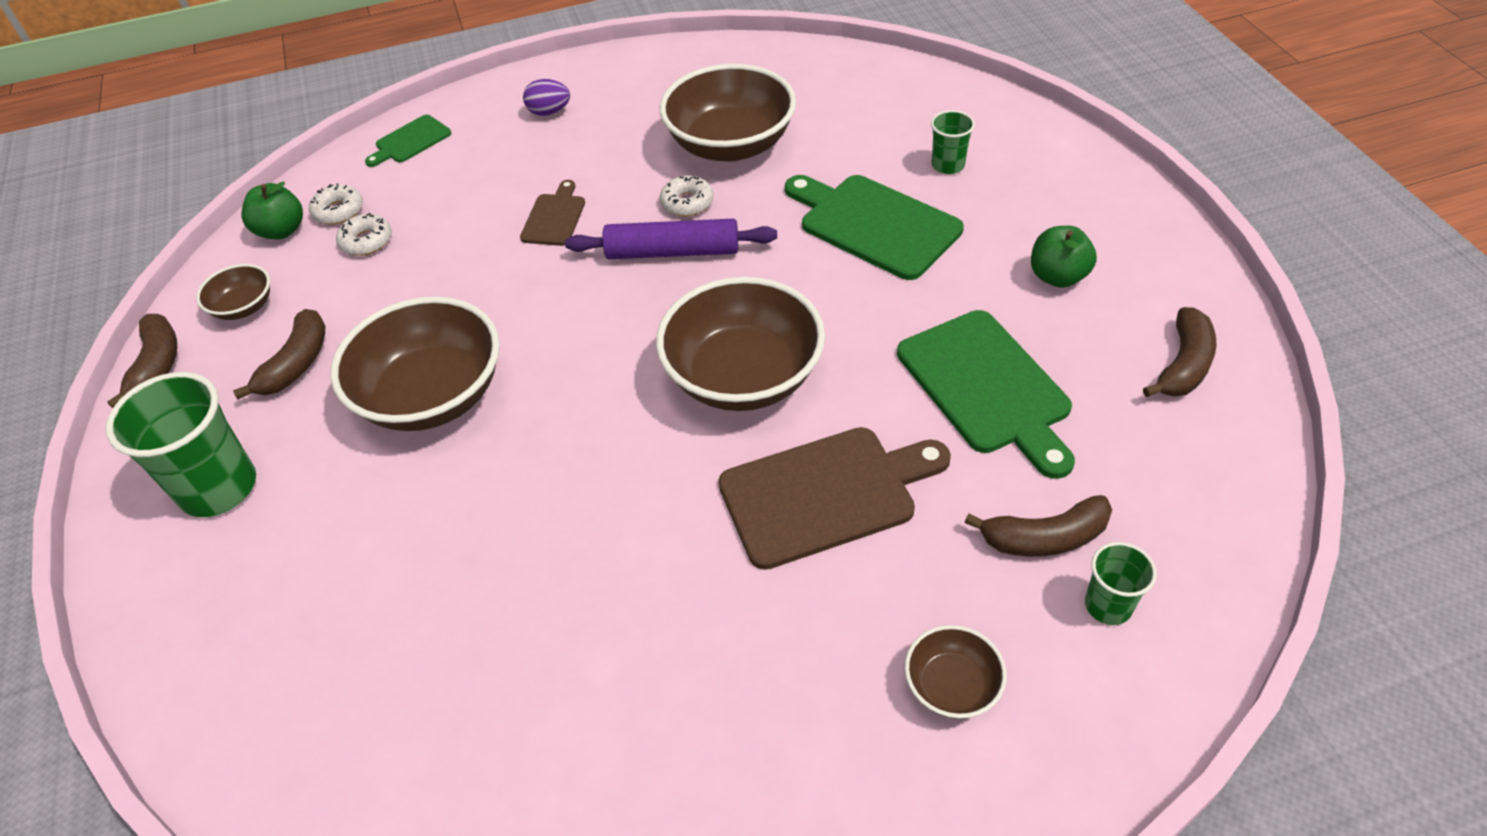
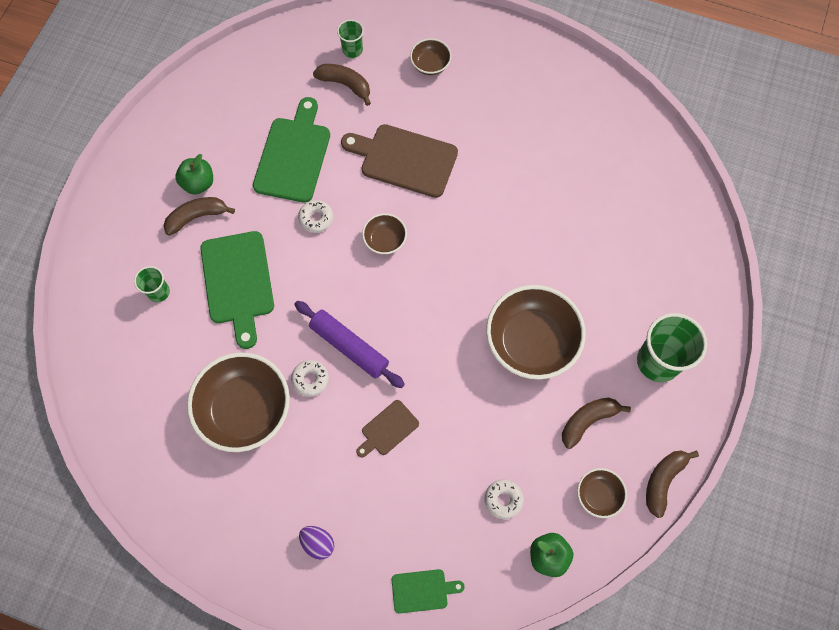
camera: 145 degrees left, 20 degrees up
(338, 211) = (505, 547): white donut -> white donut (316, 218)
(743, 377) = (385, 240): brown bowl -> brown bowl, size x0.48
(1183, 365) = (209, 105): brown banana -> brown banana (197, 217)

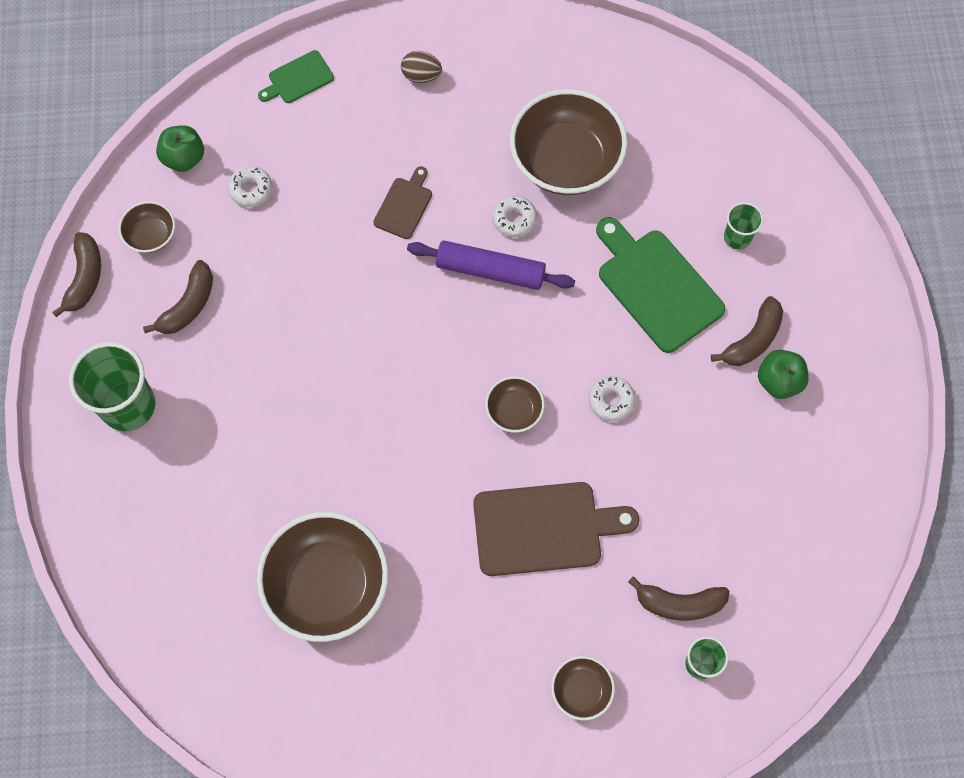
camera: 155 degrees right, 0 degrees up
(293, 155) = (687, 470): green cutting board -> none
(318, 543) = (421, 75): purple egg -> brown egg
(531, 342) = (285, 365): brown bowl -> brown bowl (327, 585)

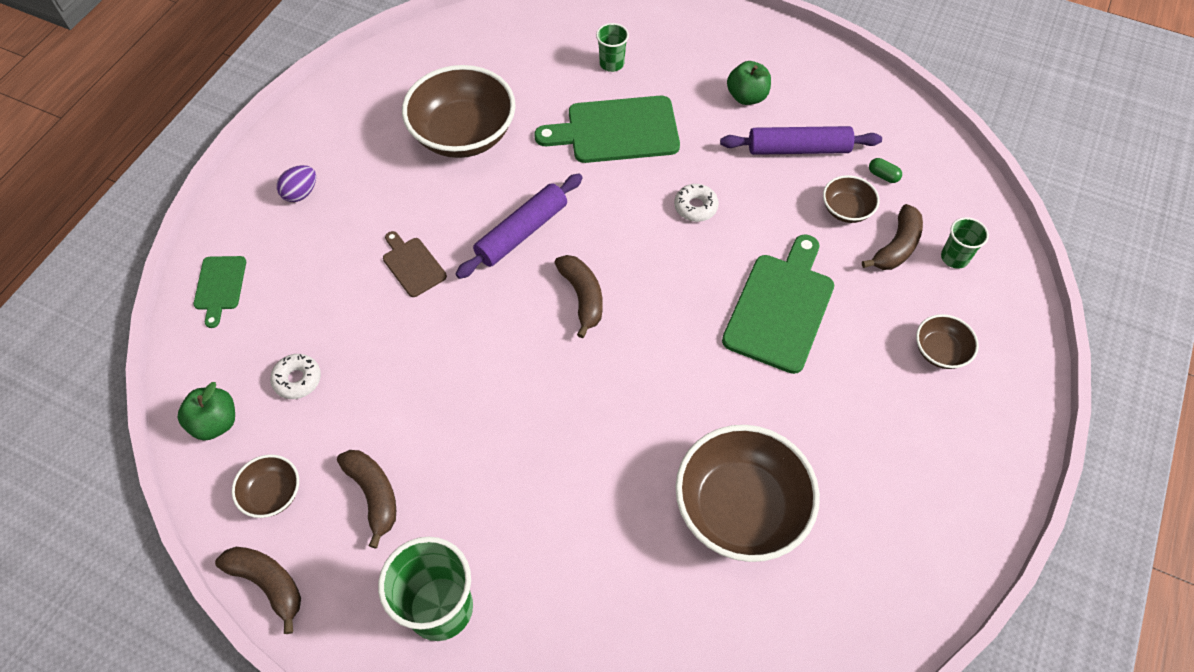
camera: 60 degrees left, 10 degrees down
(421, 75) = (301, 193): brown egg -> purple egg
(514, 219) = (487, 193): white donut -> none
(514, 411) = (661, 277): brown bowl -> brown bowl (846, 210)
(544, 528) = (780, 307): brown cutting board -> green cutting board
(743, 460) = (798, 149): none -> purple rolling pin
(752, 340) = (702, 95): brown banana -> brown banana (582, 297)
(761, 555) = (883, 176): none -> green capsule

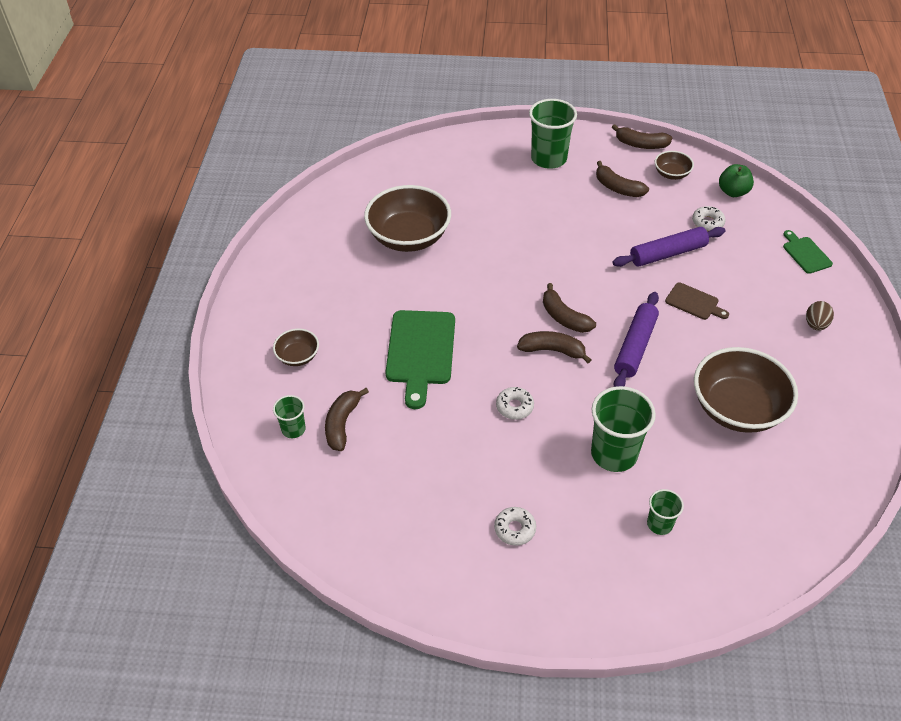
camera: 160 degrees right, 10 degrees down
(301, 193) = (815, 324): purple egg -> brown egg
(616, 131) = (614, 453): green cutting board -> green cup
(620, 258) = (552, 350): none -> brown banana
(746, 97) = (515, 529): green apple -> white donut
(798, 149) = (448, 488): purple rolling pin -> purple rolling pin (668, 254)
(846, 210) = (390, 443): brown bowl -> none
(883, 176) = (365, 485): green capsule -> none

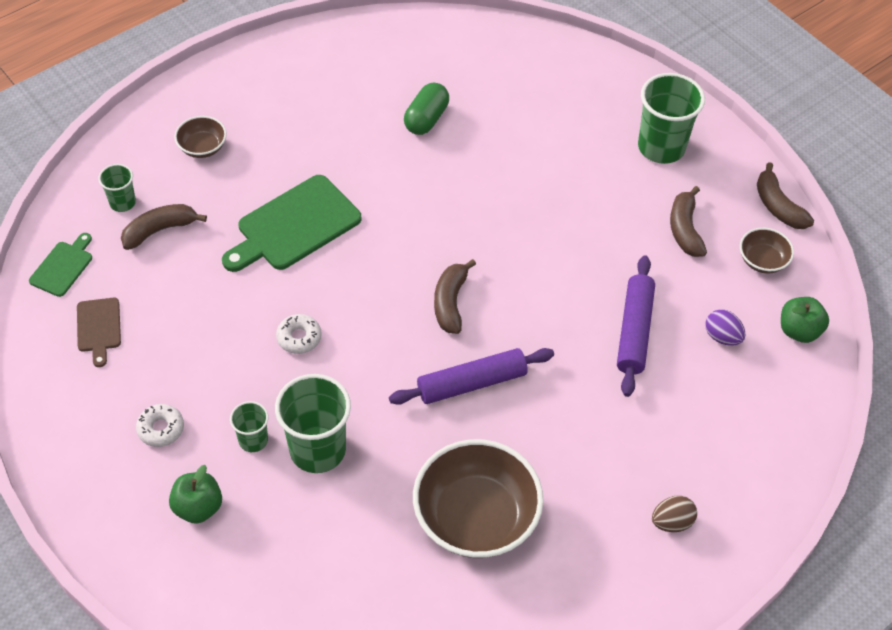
camera: 45 degrees right, 5 degrees up
(409, 237) = (426, 119): brown bowl -> green capsule
(552, 350) = (398, 321): brown banana -> none
(601, 548) = (198, 507): none -> green apple
(659, 524) = (268, 537): green cup -> green cup (253, 440)
(668, 254) = (634, 331): purple rolling pin -> purple rolling pin turned 75 degrees clockwise
(694, 302) = (587, 395): brown cutting board -> brown cutting board (99, 328)
(707, 222) = (722, 337): white donut -> purple egg
(805, 253) = (775, 452): green cutting board -> green cutting board (63, 267)

